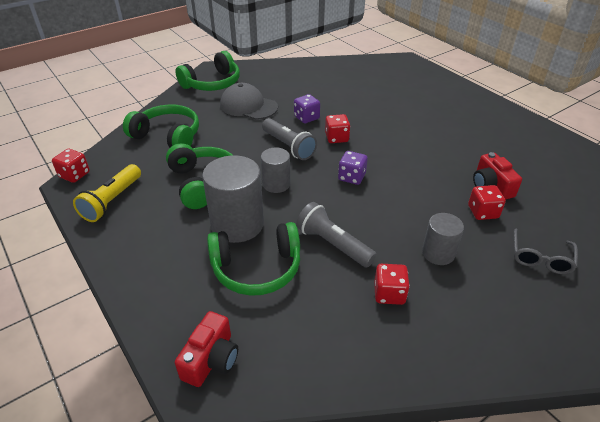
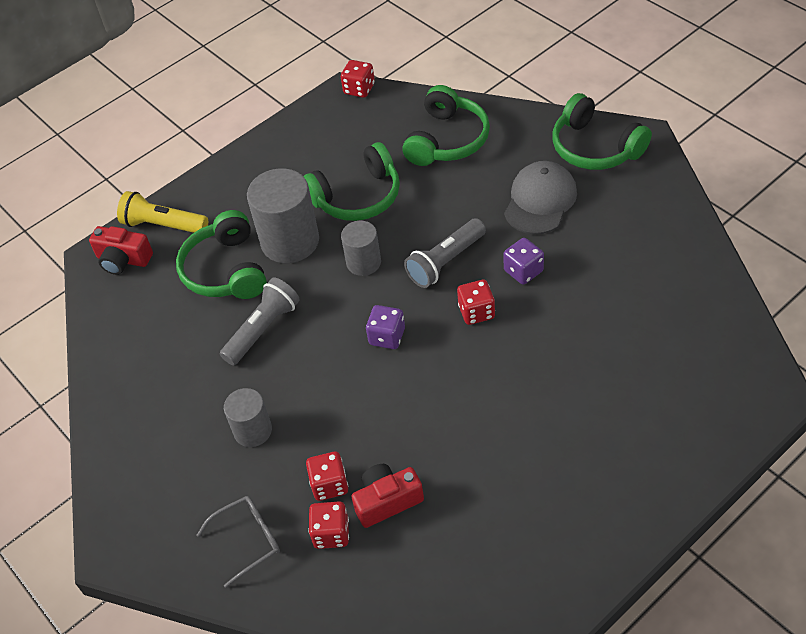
camera: 90 degrees right, 10 degrees up
(112, 201) = (319, 132): yellow flashlight -> yellow flashlight (164, 225)
(389, 294) = (193, 384): red dice -> red dice (331, 533)
(540, 258) = (248, 540): grey glasses -> grey glasses turned 135 degrees clockwise

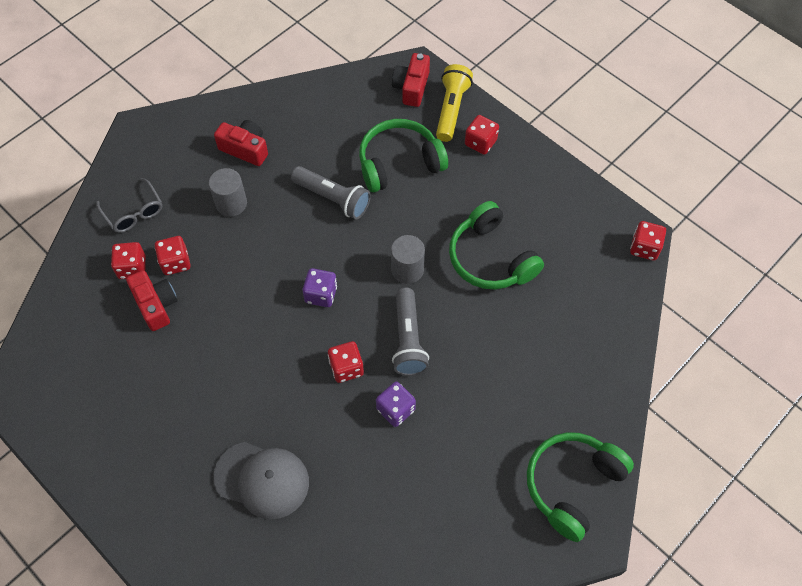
camera: 80 degrees right, 10 degrees up
(174, 421) = (245, 149): none -> red camera
(213, 202) = (480, 143): none -> red dice
(290, 241) = (433, 208): grey cylinder -> none
(446, 261) = (408, 339): grey flashlight -> grey flashlight turned 135 degrees counterclockwise
(447, 140) = (574, 335): green headphones -> none
(540, 201) = (490, 426): grey cap -> grey cap (262, 480)

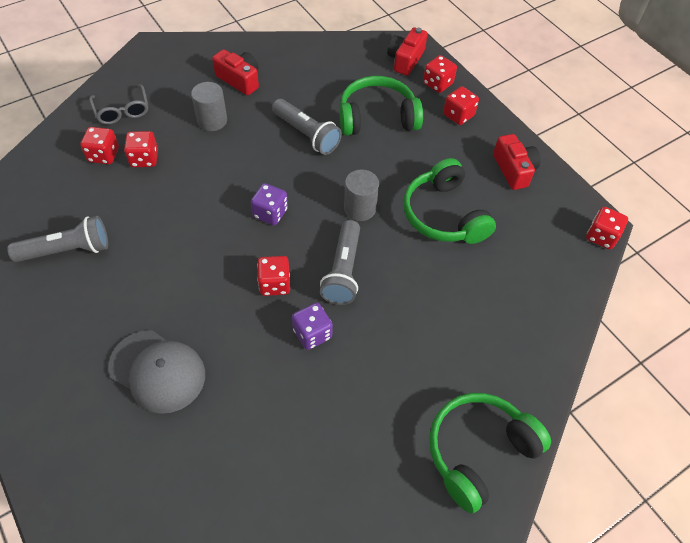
camera: 10 degrees right, 5 degrees down
(132, 379) = (67, 250): none -> grey flashlight
(156, 305) = (113, 190): red camera -> red camera (513, 170)
(451, 110) = (437, 84): yellow flashlight -> red dice

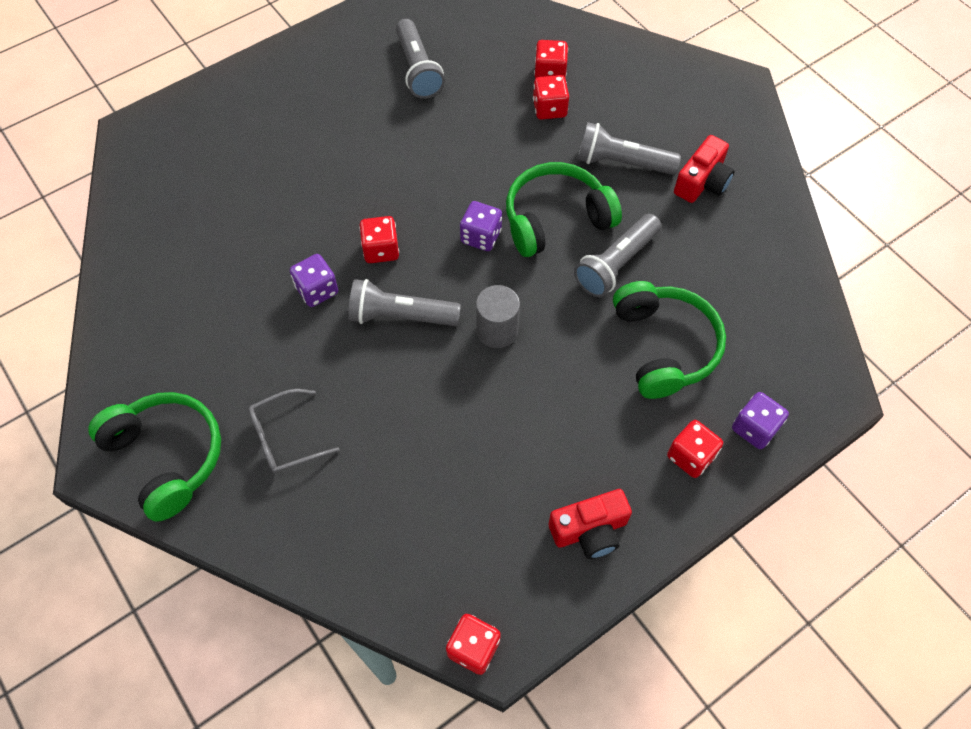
camera: 90 degrees right, 5 degrees up
(122, 111) = (622, 76): grey glasses -> grey glasses (285, 438)
(157, 371) = (278, 163): grey cap -> none
(212, 120) = (622, 163): grey cylinder -> grey flashlight
(405, 60) = (798, 383): red camera -> none
(437, 84) = (754, 428): red dice -> purple dice
(443, 215) = (495, 430): green headphones -> green headphones (556, 219)

